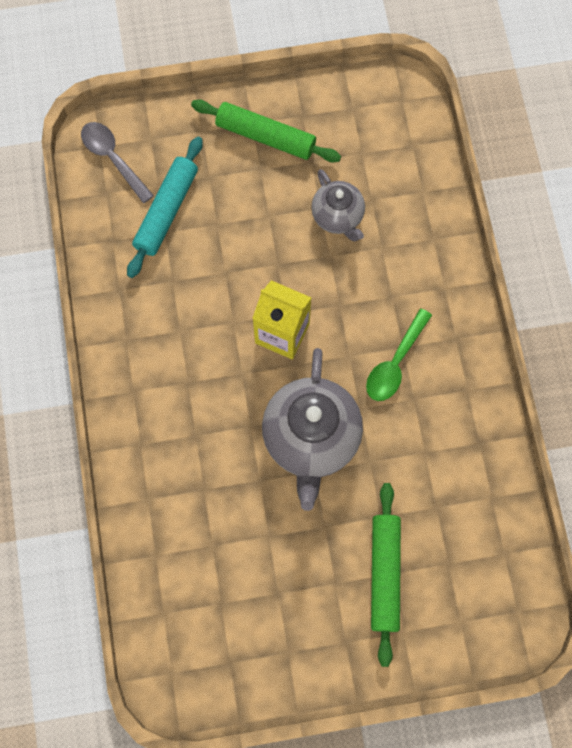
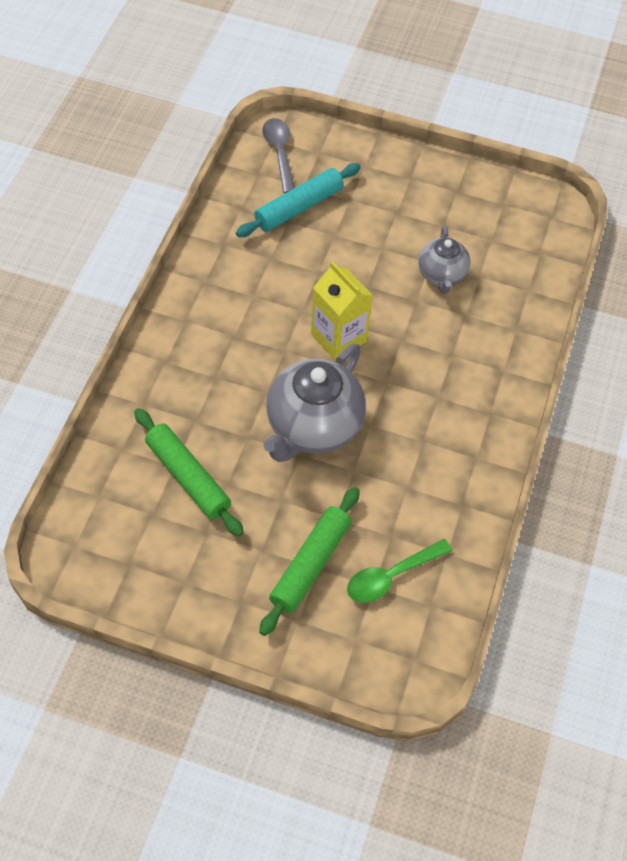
camera: 25 degrees right, 15 degrees down
(265, 137) = (416, 192): green rolling pin -> green rolling pin (188, 477)
(395, 363) = (424, 406): green spoon -> green spoon (391, 576)

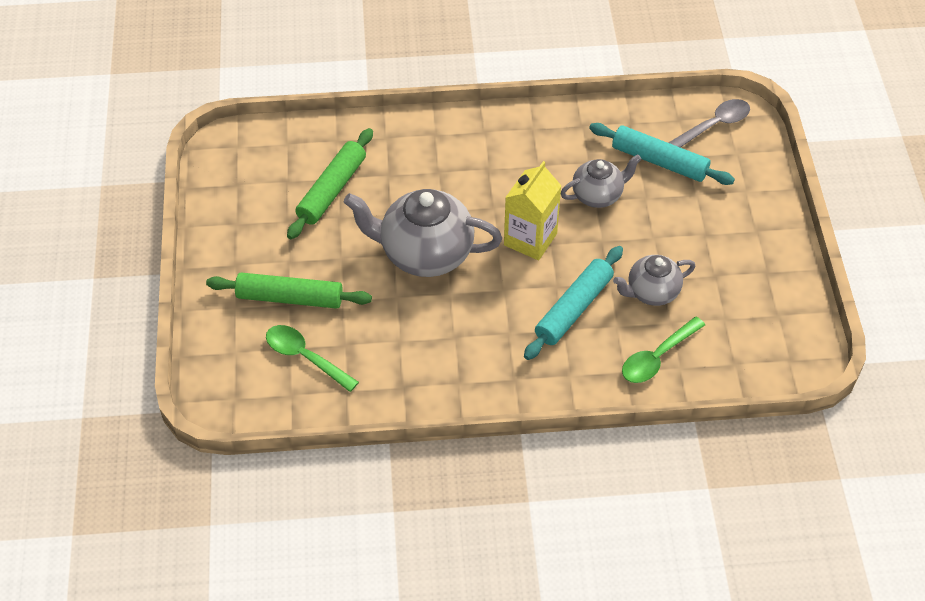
camera: 70 degrees right, 5 degrees down
(314, 267) = (598, 195): none -> grey teapot
(433, 337) = (573, 309): none -> turquoise rolling pin
(512, 301) = (657, 357): none -> green spoon

